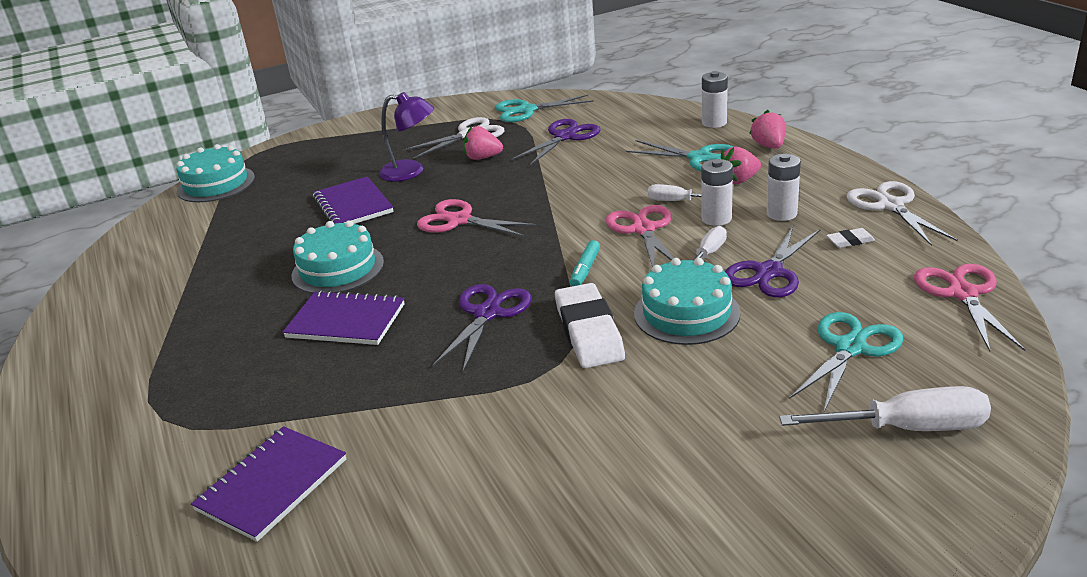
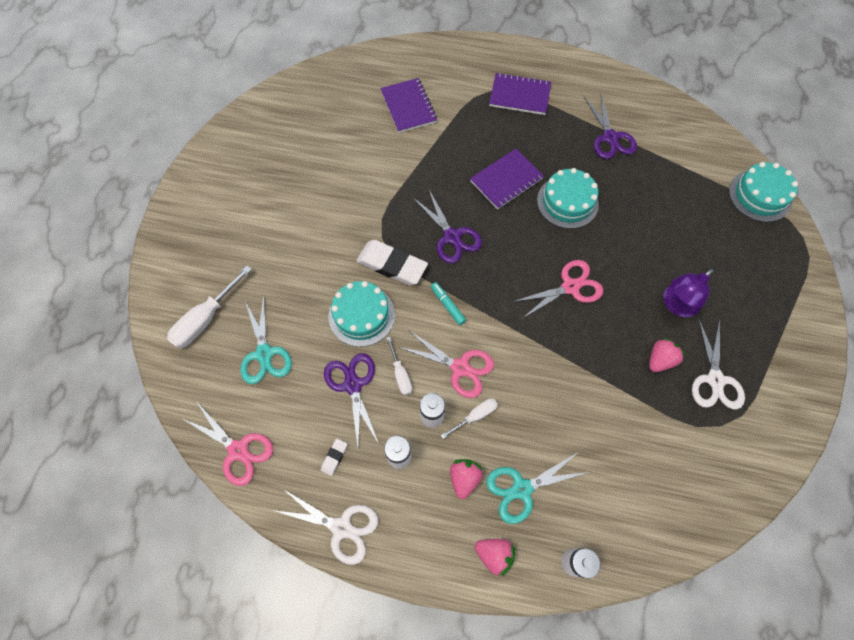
camera: 125 degrees right, 35 degrees up
(353, 205) = (649, 248): purple notebook -> purple notebook (519, 96)
(527, 110) = (734, 453): turquoise scissors -> none
(565, 137) = (649, 437): purple scissors -> purple scissors (610, 138)

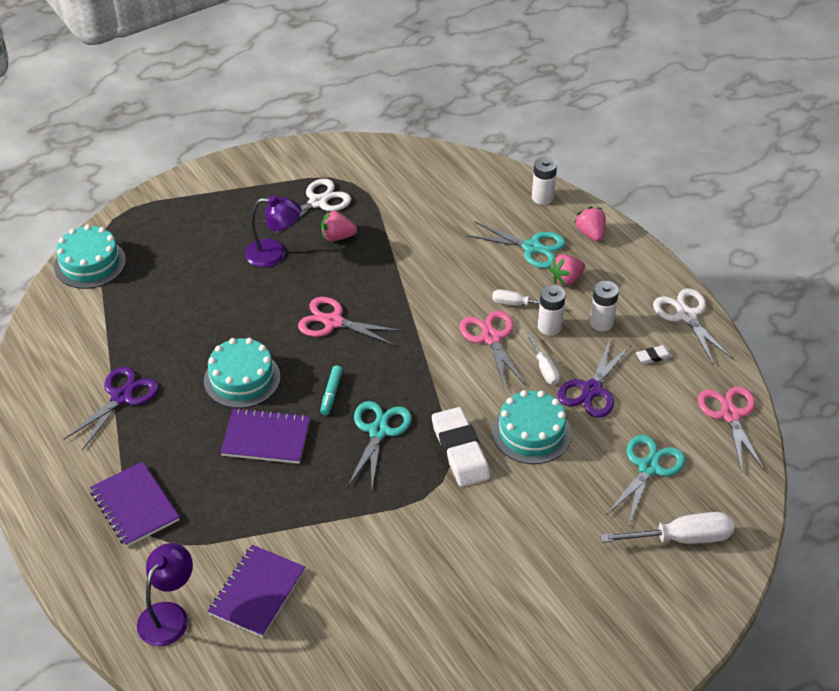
camera: 135 degrees left, 20 degrees down
(400, 374) = (544, 368): white screwdriver -> white screwdriver turned 135 degrees clockwise
(435, 68) = (169, 615): none -> purple lamp
(447, 305) = (449, 384): turquoise marker -> turquoise marker (331, 394)
(452, 237) = (378, 431): purple scissors -> turquoise scissors

